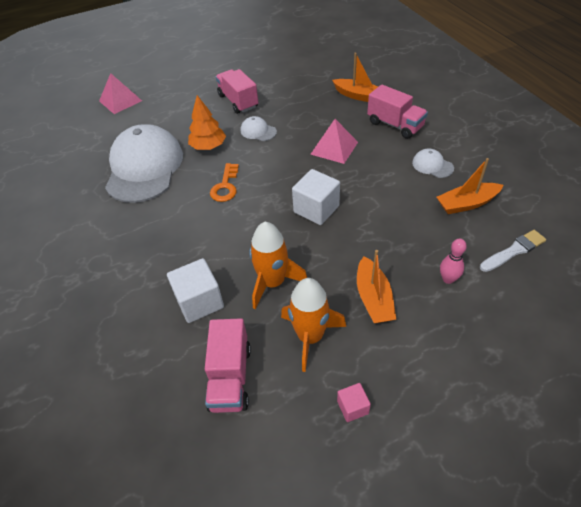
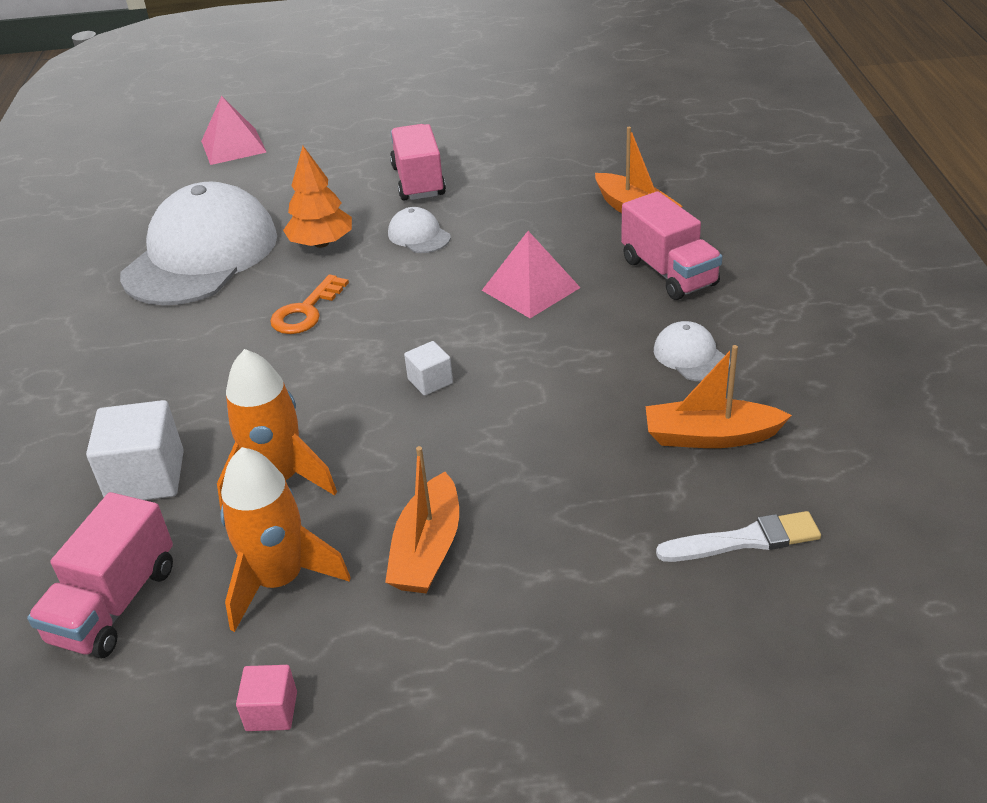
camera: 20 degrees right, 10 degrees down
(316, 209) = (430, 381): white cube -> white cube, size x0.53
(448, 279) = (583, 555): pink bowling pin -> none

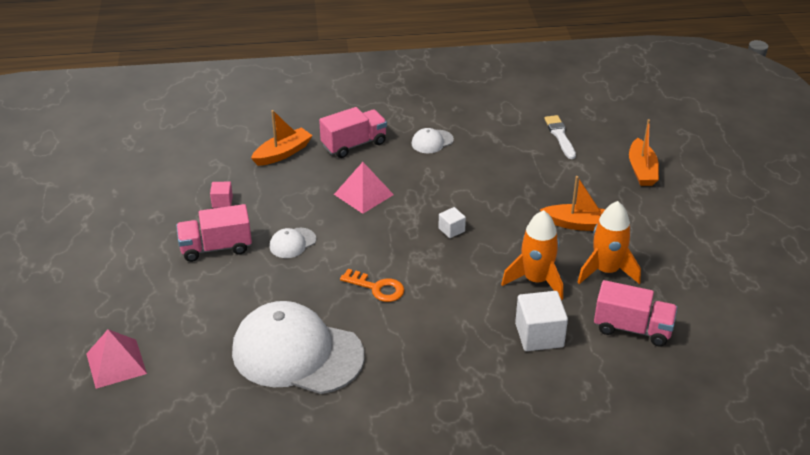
camera: 95 degrees left, 0 degrees up
(271, 711) = (679, 264): pink cube -> pink cube (222, 202)
(321, 243) = (293, 290): orange tree -> none
(710, 436) = (494, 140): orange boat -> orange boat (642, 170)

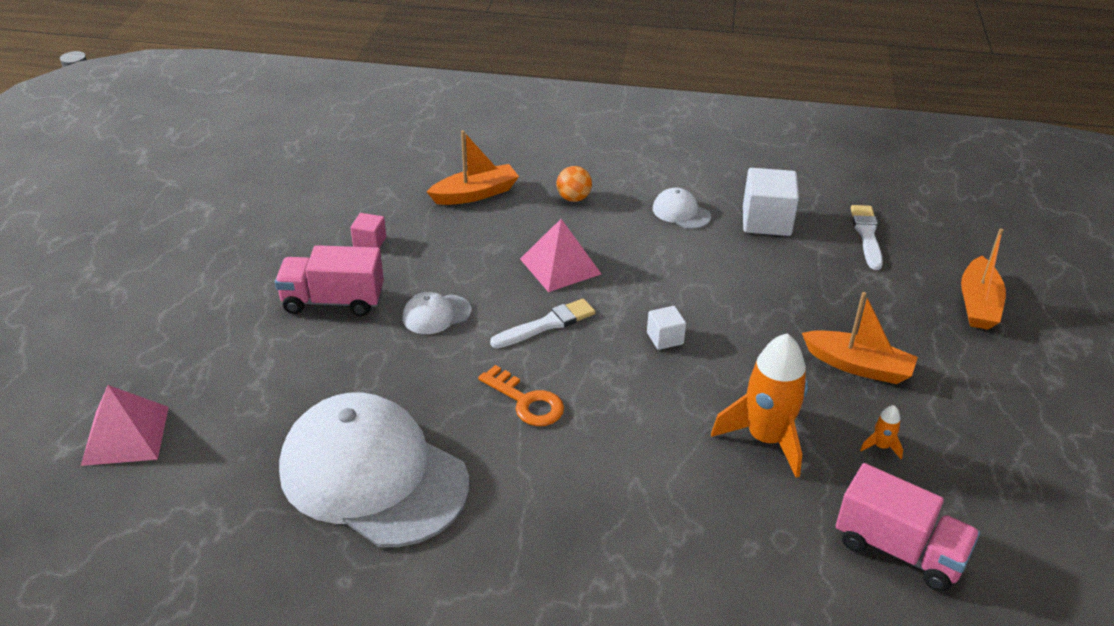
camera: 15 degrees right, 0 degrees up
(354, 144) = (573, 198): pink truck -> orange ball
(370, 235) = (547, 324): none -> white brush
(432, 142) = (681, 212): white cap -> white cap turned 60 degrees clockwise
(539, 335) = (743, 527): white cube -> white cube (766, 221)
(606, 271) = (881, 446): orange rocket -> orange rocket, size x0.42

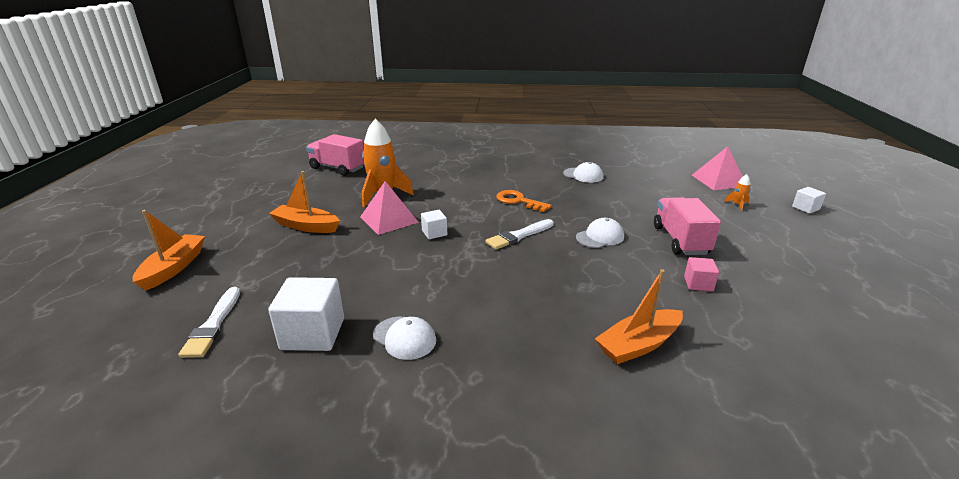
camera: 175 degrees right, 10 degrees down
(78, 348) = (805, 208): none -> white cube
(333, 301) = (680, 240): pink truck -> pink truck turned 90 degrees counterclockwise
(373, 475) = (583, 175): white cap -> white cap, size x0.41
(560, 266) = (520, 275): pink pyramid -> pink pyramid (389, 219)
(573, 198) = (526, 347): orange ball -> none
(881, 446) = (320, 195): orange rocket -> orange rocket (737, 205)

